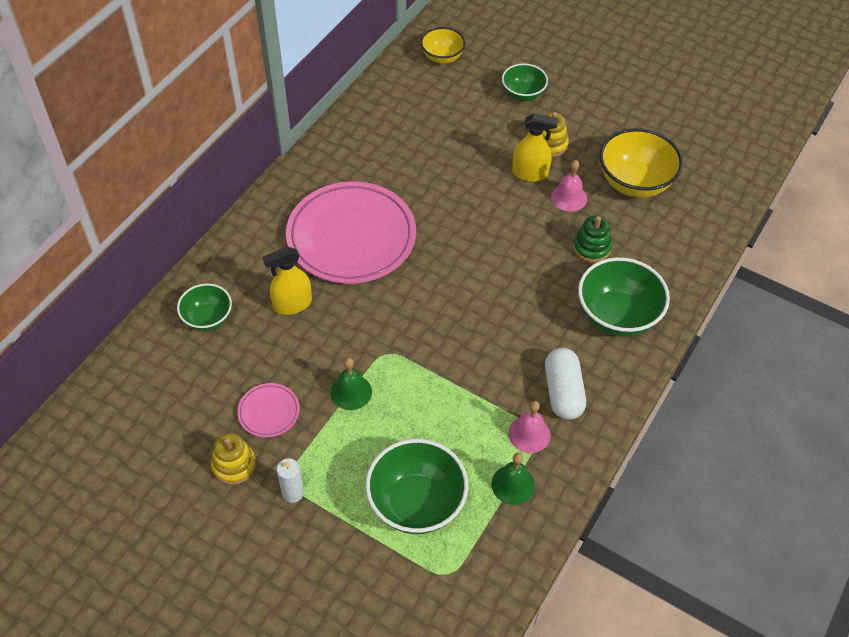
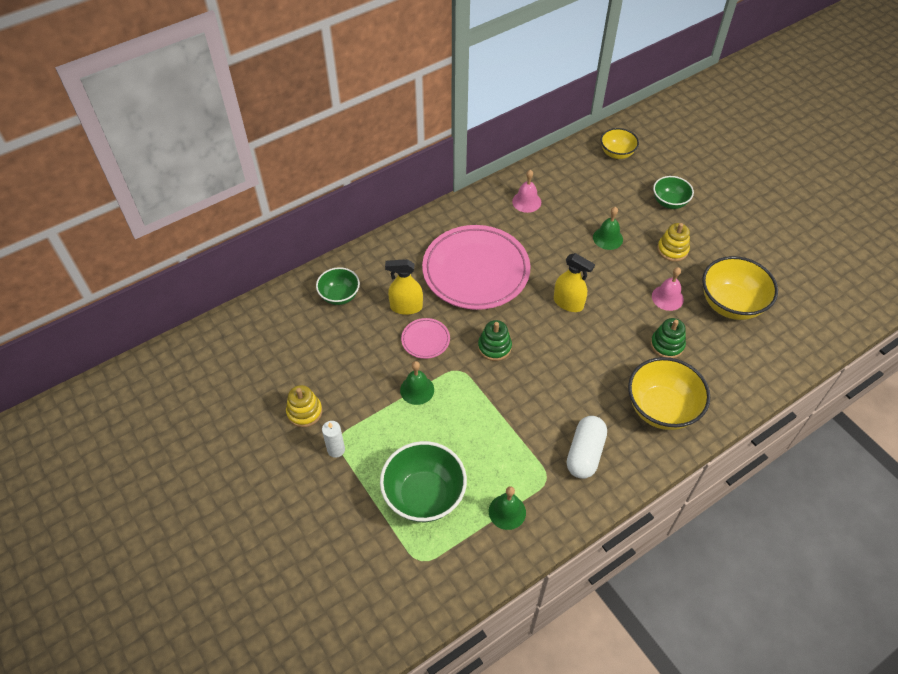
camera: 25 degrees right, 0 degrees up
(269, 412) = (349, 382): pink plate -> pink plate (425, 340)
(413, 314) = (494, 347): none -> green stacking toy
(477, 154) = (608, 238): none -> green bell
(529, 434) = (540, 476): pink bell -> pink bell (526, 201)
(530, 173) = (644, 268): yellow spray bottle -> yellow spray bottle (568, 303)
(617, 316) = (661, 409): green bowl -> yellow bowl

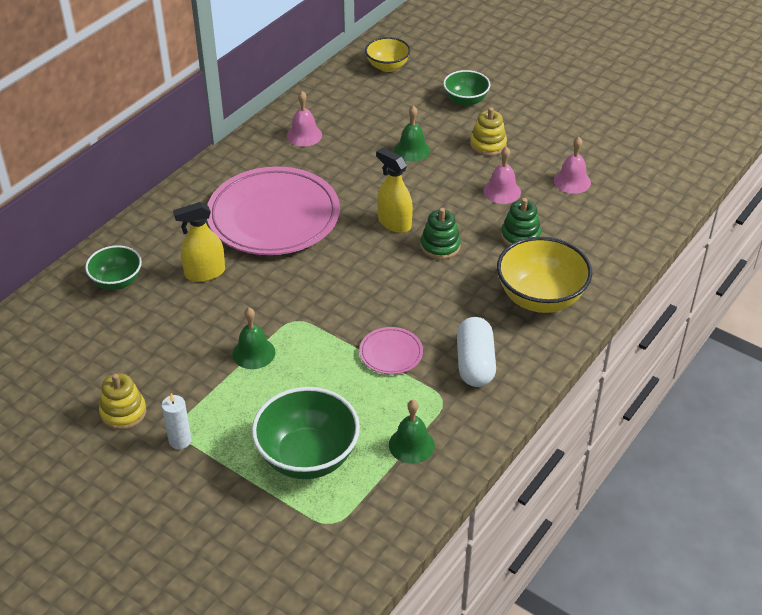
camera: 20 degrees left, 10 degrees down
(425, 340) = (242, 300): pink plate -> pink plate (391, 353)
(494, 347) = (328, 287): green stacking toy -> green stacking toy (440, 246)
(568, 303) = (394, 223): yellow spray bottle -> yellow spray bottle turned 150 degrees counterclockwise
(731, 304) = (572, 181): yellow bowl -> pink bell

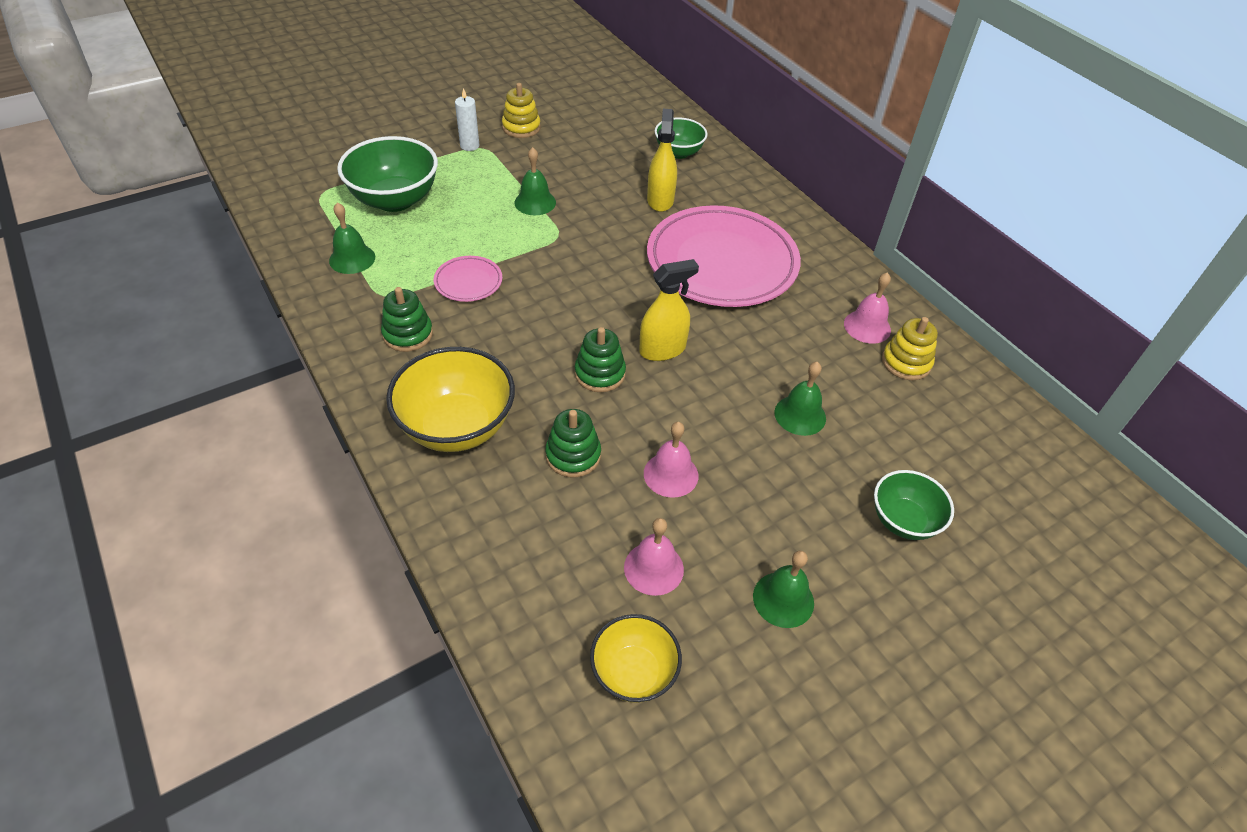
camera: 110 degrees right, 5 degrees up
(387, 66) = (1017, 460): yellow bowl -> yellow bowl (634, 672)
(475, 363) = (408, 334): white capsule -> green stacking toy
(488, 145) = (781, 502): yellow stacking toy -> yellow stacking toy (906, 362)
(552, 133) = (783, 599): none -> green bell

